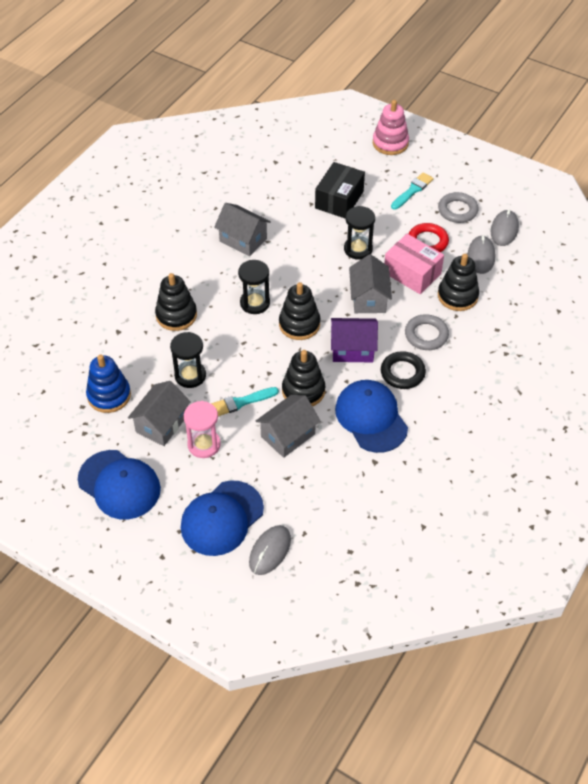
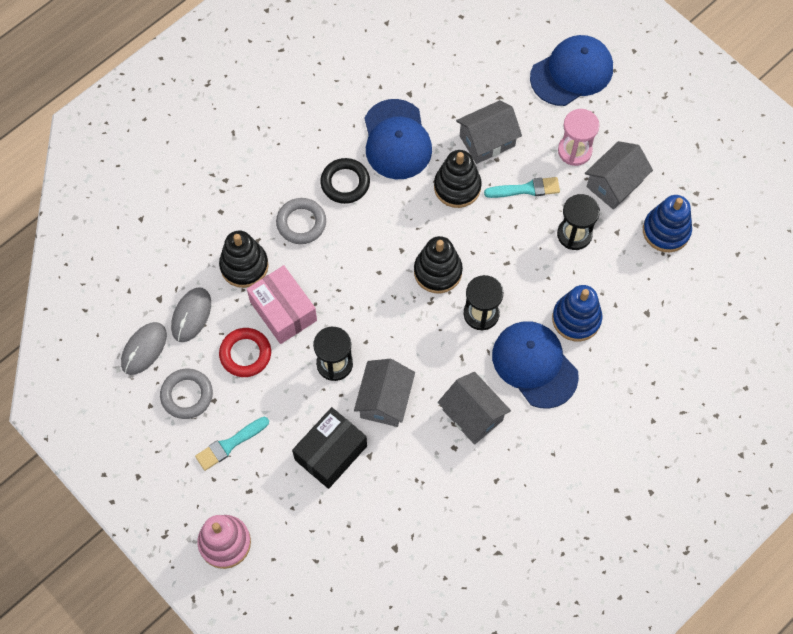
camera: 165 degrees left, 15 degrees up
(119, 485) = (666, 128): blue cap -> blue cap (534, 365)
(176, 315) = (576, 319): black stacking toy -> blue stacking toy
(270, 551) = (534, 33): grey mouse -> none
(352, 349) = (388, 224): purple house -> none
(369, 298) = (347, 287): grey house -> grey house (384, 400)

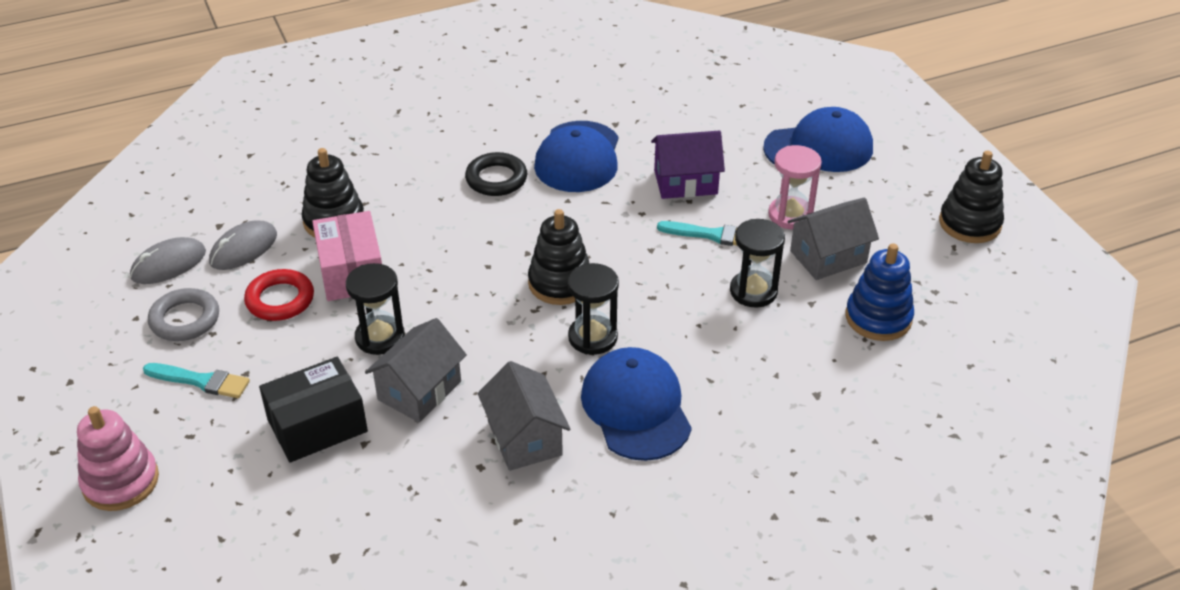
camera: 20 degrees right, 25 degrees down
(230, 444) = (200, 381): turquoise brush -> turquoise brush turned 150 degrees counterclockwise
(301, 223) = (424, 200): grey ring -> none
(457, 187) = (627, 213): black stacking toy -> black stacking toy (969, 223)
(487, 141) = (685, 182): grey house -> purple house
(576, 319) = (716, 375): blue stacking toy -> none

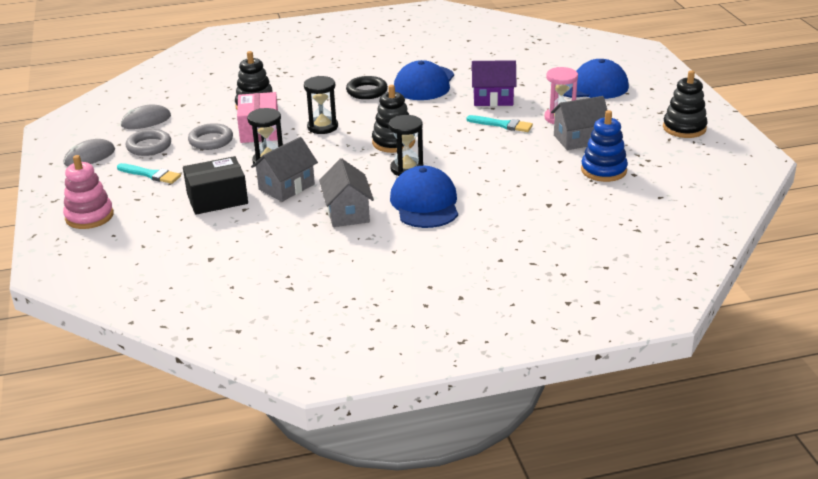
camera: 10 degrees right, 10 degrees down
(243, 249) = (195, 116): grey mouse -> grey mouse (89, 156)
(280, 300) = (211, 140): red ring -> grey ring
(753, 291) = (522, 153): black hourglass -> black hourglass (322, 127)

